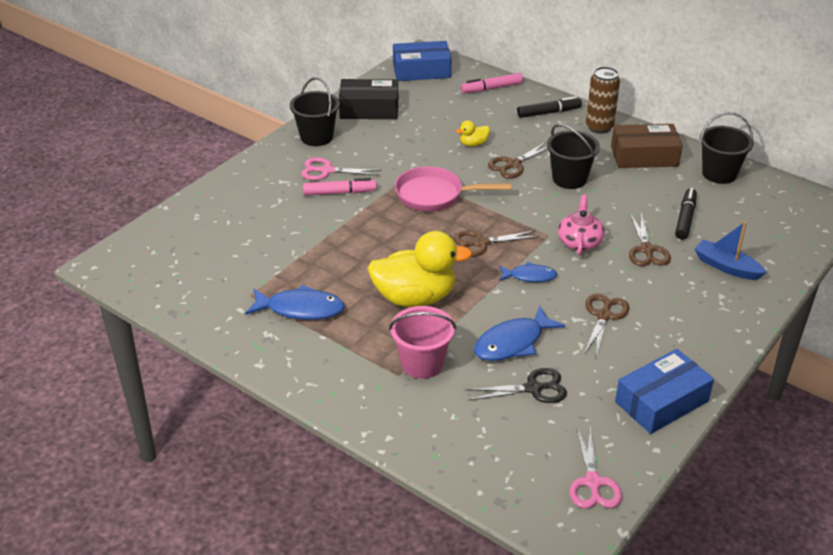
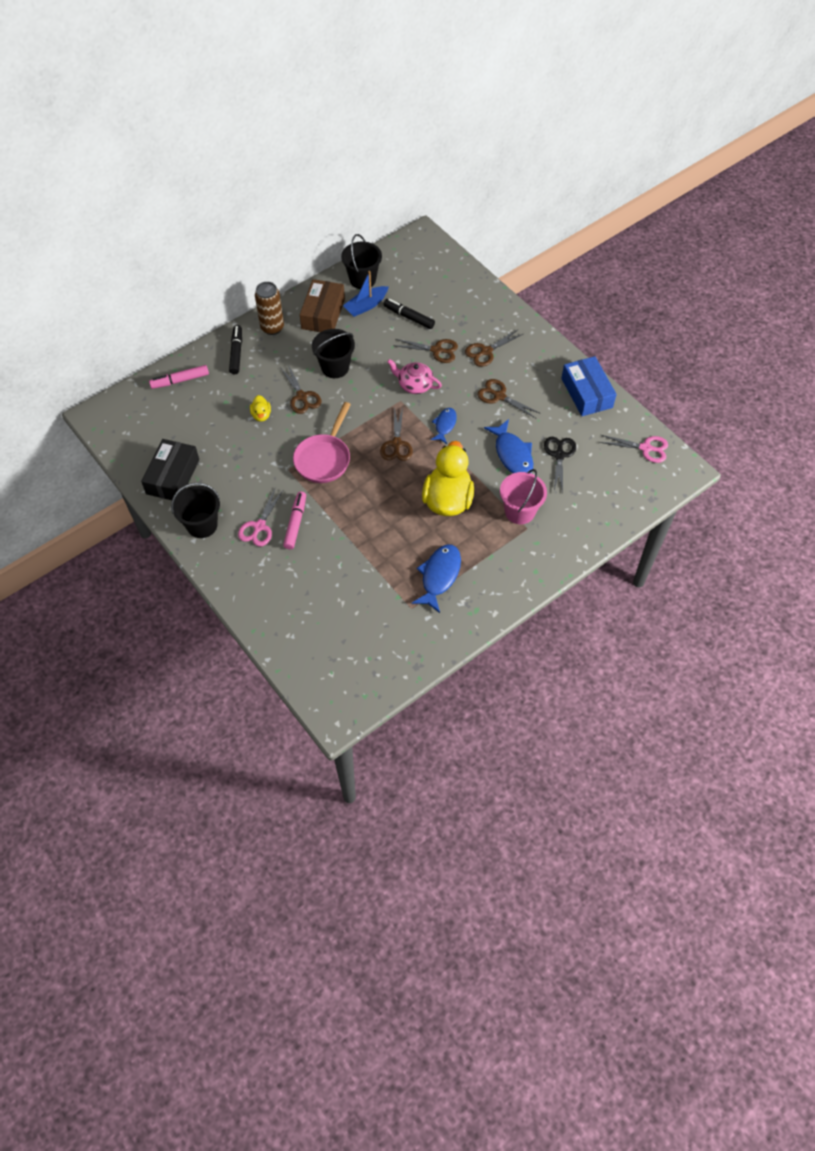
camera: 75 degrees left, 20 degrees up
(421, 70) = (124, 423): blue box -> none
(491, 88) = (180, 380): pink marker -> pink marker turned 75 degrees clockwise
(673, 292) = (486, 351): none -> brown scissors
(726, 267) = (468, 315): blue boat -> blue boat (366, 306)

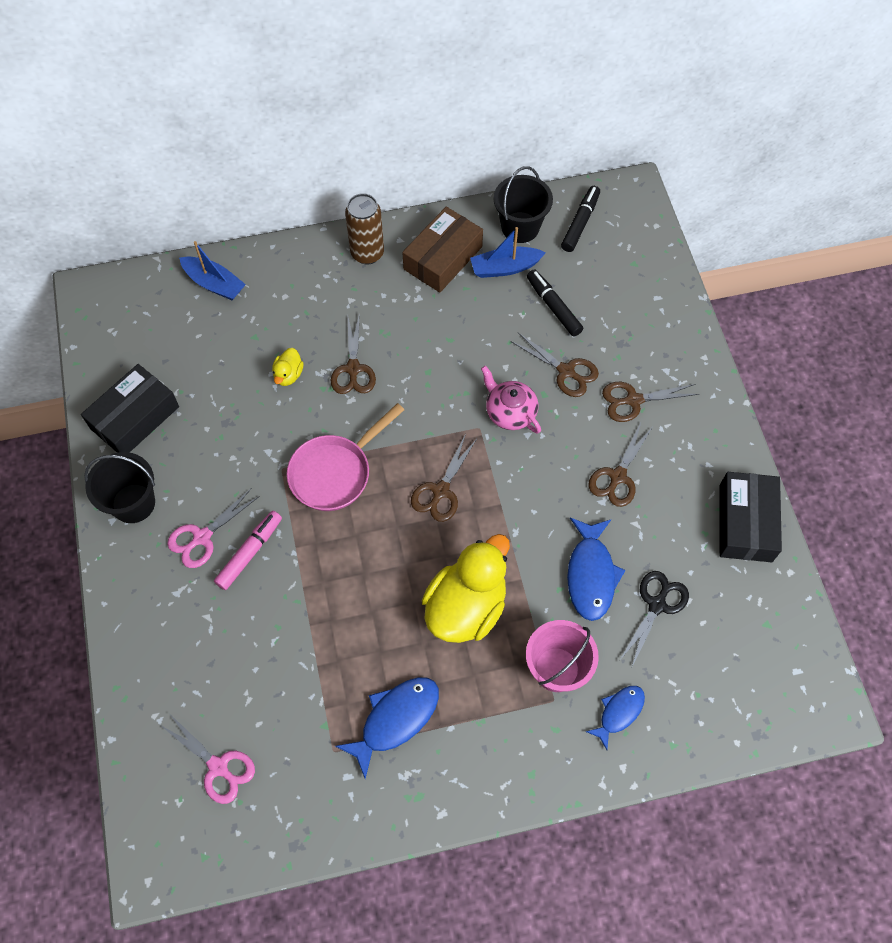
camera: 25 degrees right, 5 degrees up
(180, 380) = (214, 284): pink marker -> blue boat
(236, 353) = (304, 272): black marker -> black marker (580, 223)
(335, 367) = (418, 343): black bucket -> none
(444, 425) = (520, 490): blue fish -> blue fish (619, 713)
(499, 396) = (617, 476): brown scissors -> brown scissors turned 120 degrees counterclockwise
(586, 393) = (745, 523): blue box -> black box
(645, 448) = (789, 648): pink scissors -> pink scissors (218, 767)

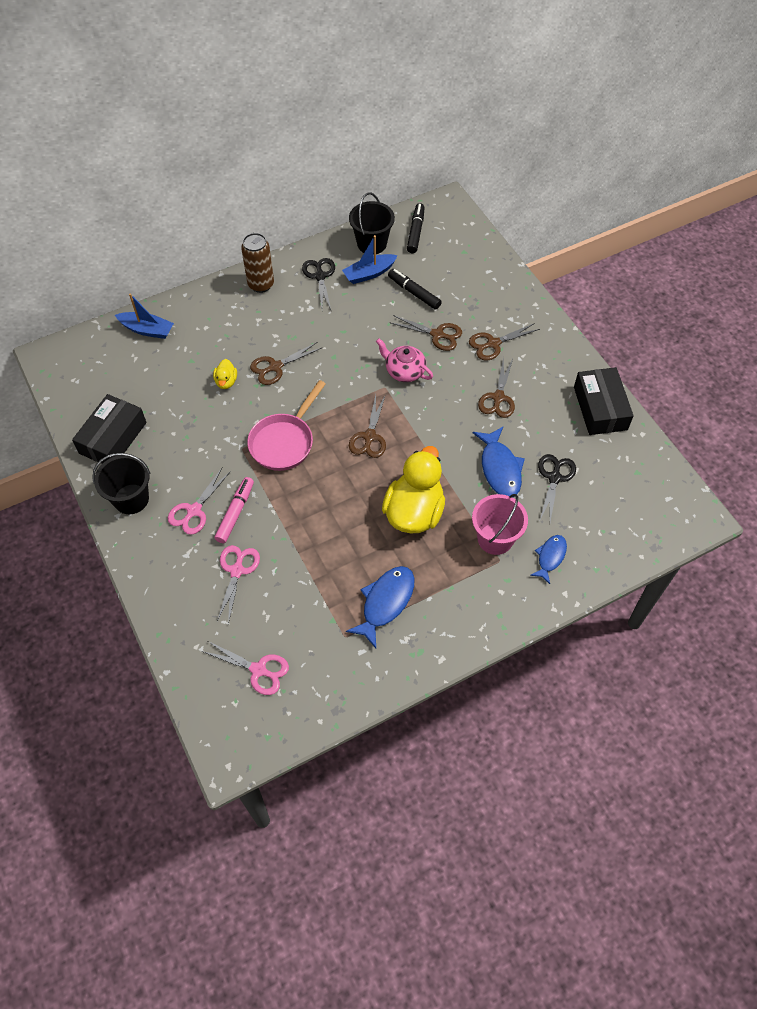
camera: 15 degrees left, 5 degrees down
(230, 629) = (237, 570): none -> pink scissors
(353, 369) = (275, 367): brown scissors -> brown scissors turned 75 degrees clockwise
(443, 258) = (320, 276): brown box -> black scissors

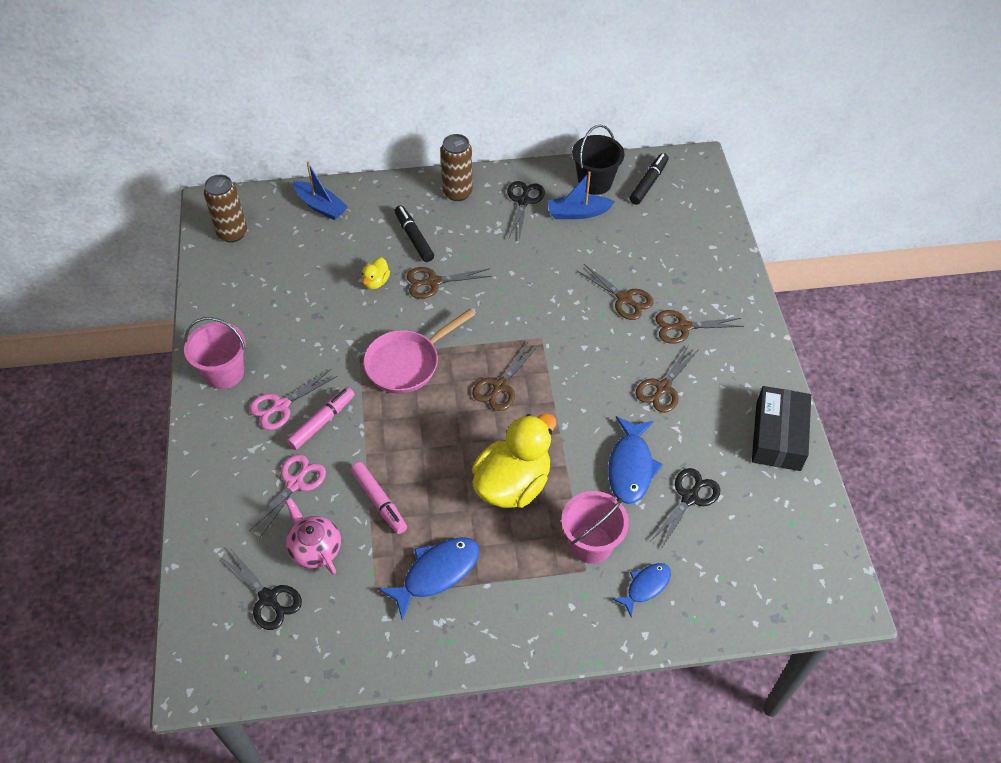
camera: 20 degrees right, 5 degrees down
(79, 376) = (232, 233): none -> brown can
(113, 438) = (236, 305): black box -> none
(131, 499) = (224, 373): black bucket -> pink bucket
(258, 670) = (268, 598): pink scissors -> black scissors
(313, 562) = (379, 501): none -> pink marker
(404, 371) = (570, 327): pink teapot -> pink teapot (315, 548)
(414, 292) = (618, 246): black marker -> black marker (414, 238)

